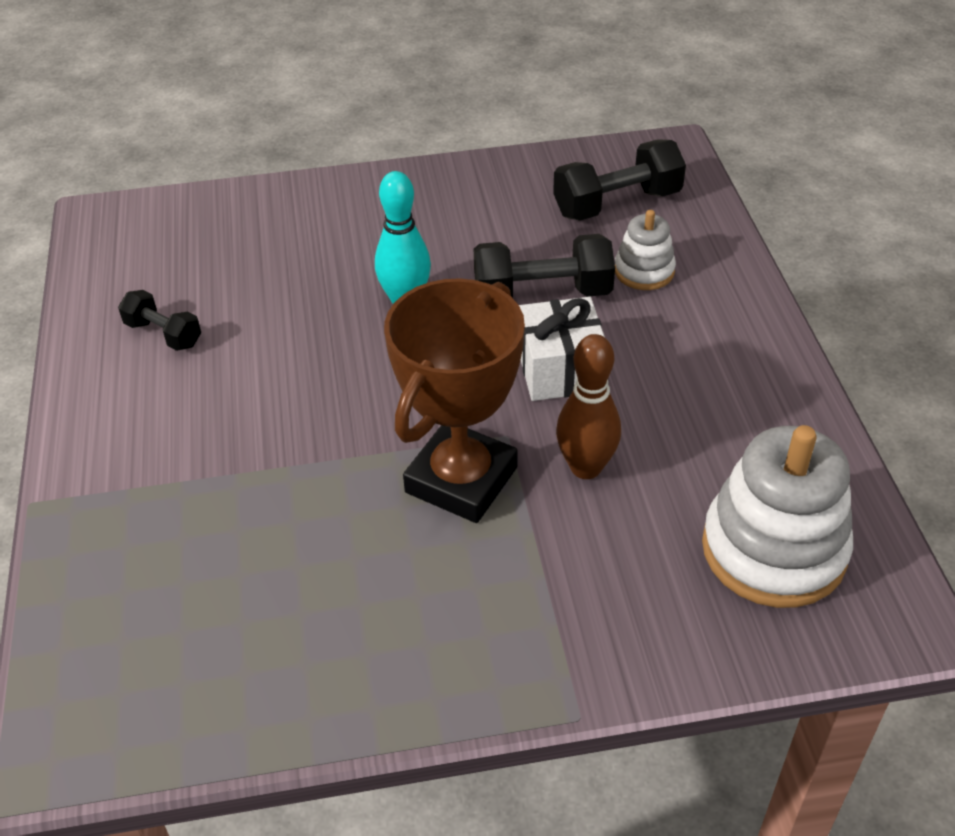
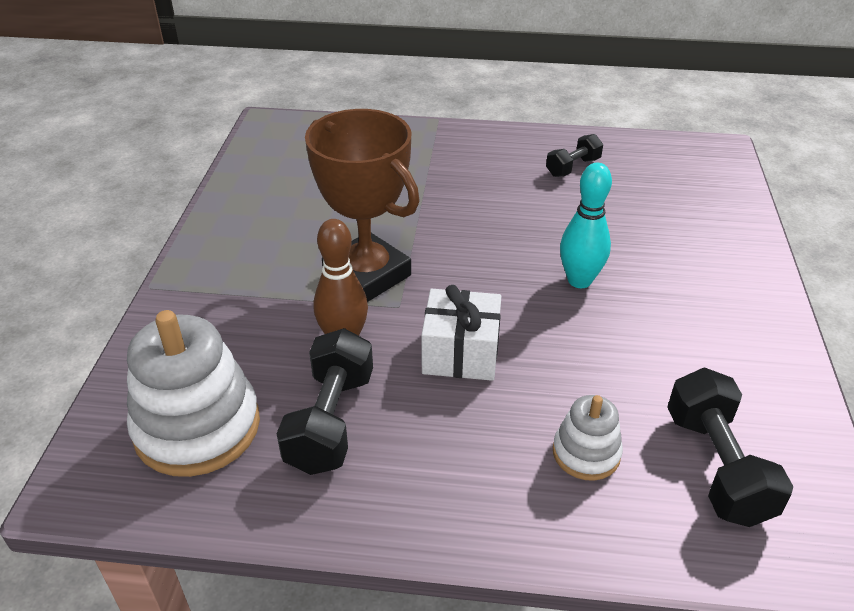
camera: 105 degrees right, 5 degrees down
(542, 294) = (568, 366): black dumbbell -> black dumbbell (330, 421)

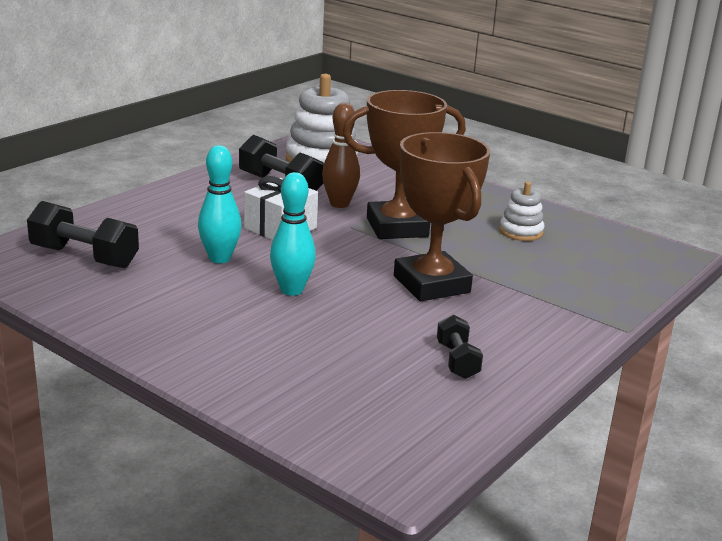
camera: 120 degrees right, 15 degrees down
(470, 214) = (431, 284): none -> brown trophy
(582, 358) = (220, 258): none -> turquoise bowling pin
(586, 453) = (155, 230): white stacking toy -> white stacking toy (521, 232)

